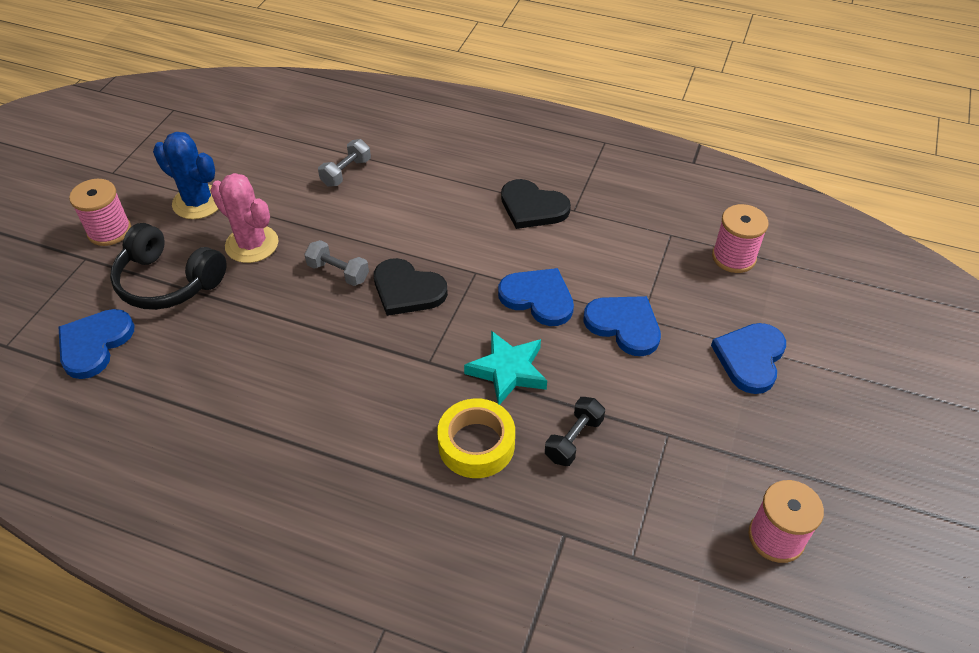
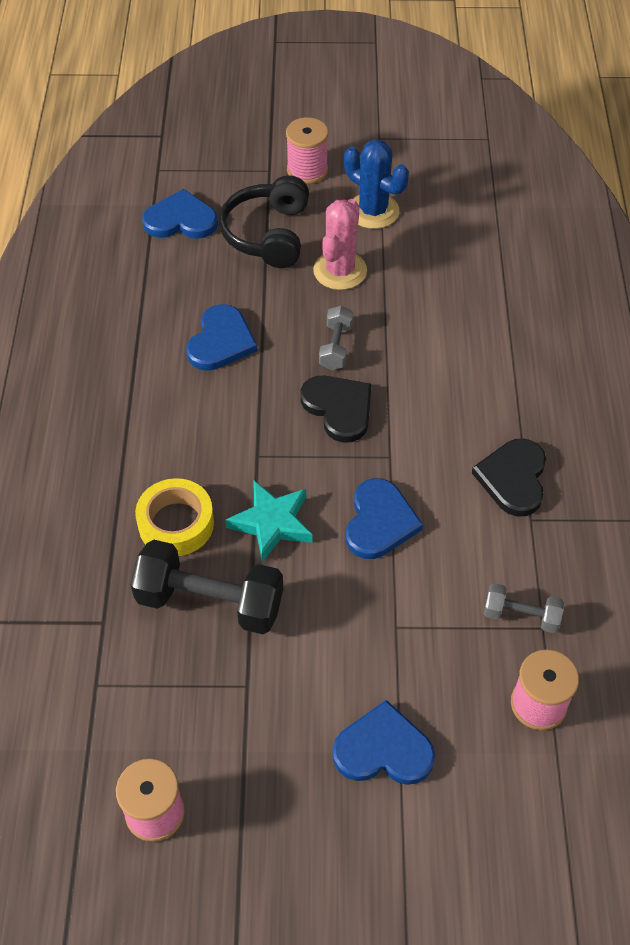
camera: 70 degrees right, 5 degrees up
(198, 202) = (373, 211): blue cactus -> blue cactus turned 60 degrees counterclockwise
(346, 172) = (476, 302): grey dumbbell -> grey dumbbell (521, 616)
(407, 290) = (339, 408): black heart -> black heart turned 135 degrees clockwise
(574, 439) = (210, 602): black dumbbell -> black dumbbell, size x1.90
(624, 325) = (376, 611): blue heart -> blue heart (221, 341)

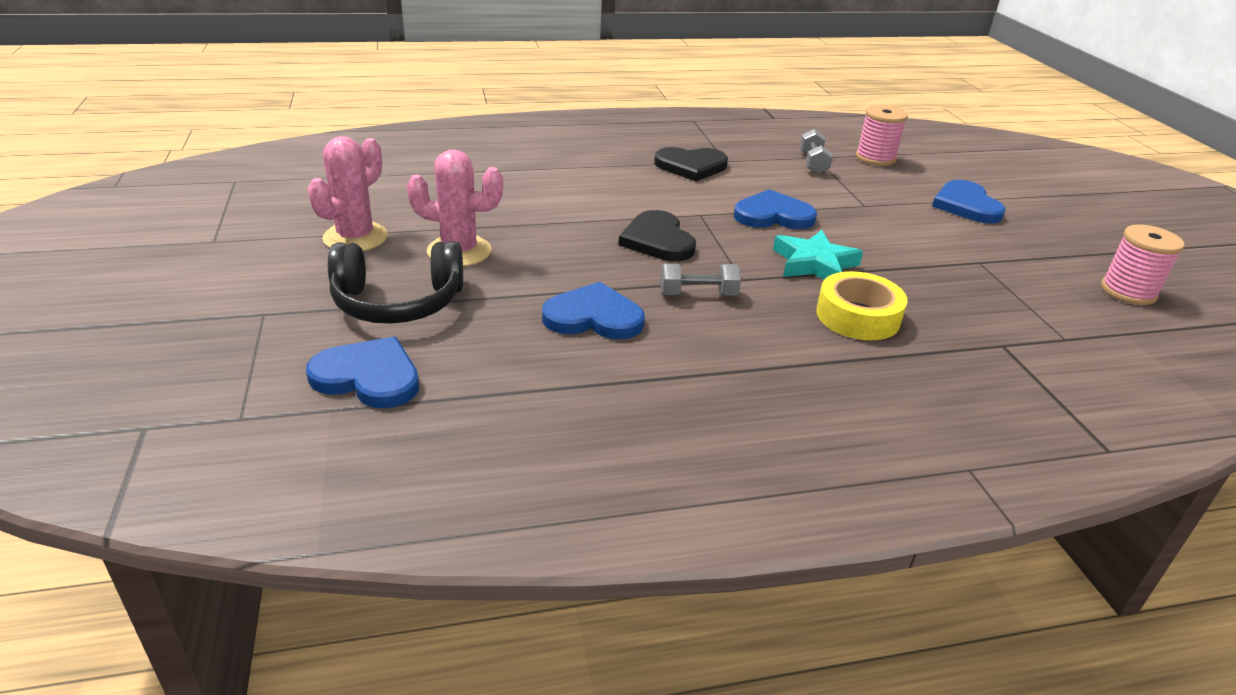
camera: 105 degrees left, 20 degrees down
(181, 220) = (368, 377): blue heart -> blue heart turned 120 degrees clockwise
(210, 602) = (923, 287): black dumbbell -> none
(307, 170) = (269, 284): pink spool -> none
(336, 347) = (576, 246): grey dumbbell -> grey dumbbell (698, 294)
(339, 408) = (658, 240): black heart -> black heart turned 60 degrees counterclockwise
(373, 211) = (355, 237): blue cactus -> pink cactus

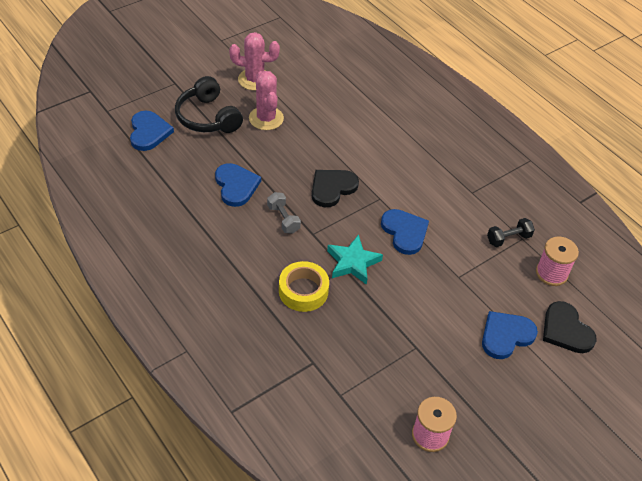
camera: 65 degrees right, 15 degrees up
(691, 166) = (447, 178): black heart -> black heart (566, 330)
(813, 163) = (508, 239): grey dumbbell -> black dumbbell

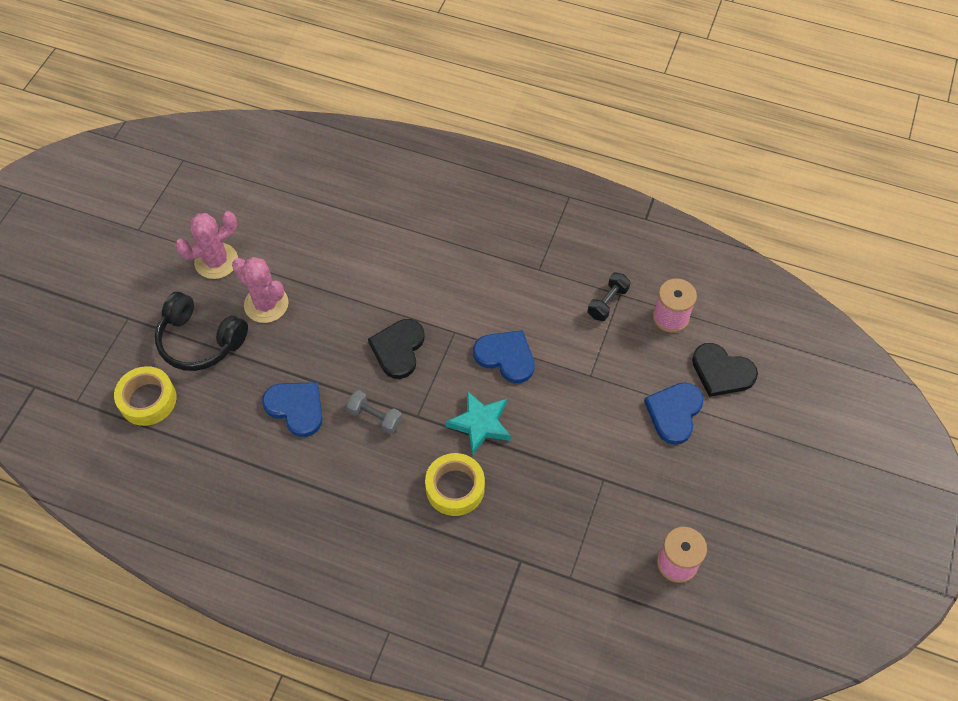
camera: 30 degrees left, 10 degrees up
(149, 132) = (148, 400): blue heart -> yellow tape

